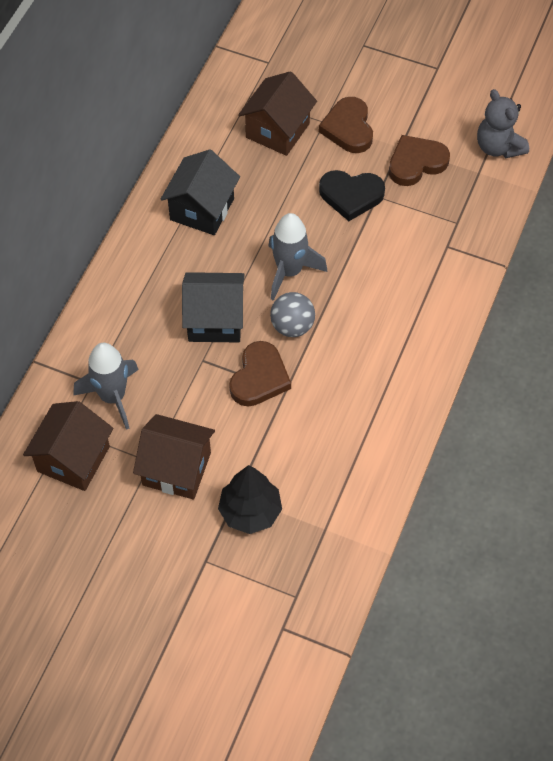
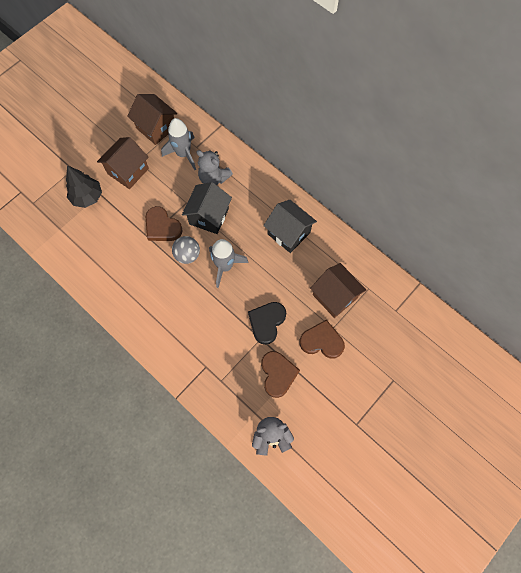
camera: 110 degrees right, 10 degrees up
(143, 337) = (213, 178): none -> grey teddy bear

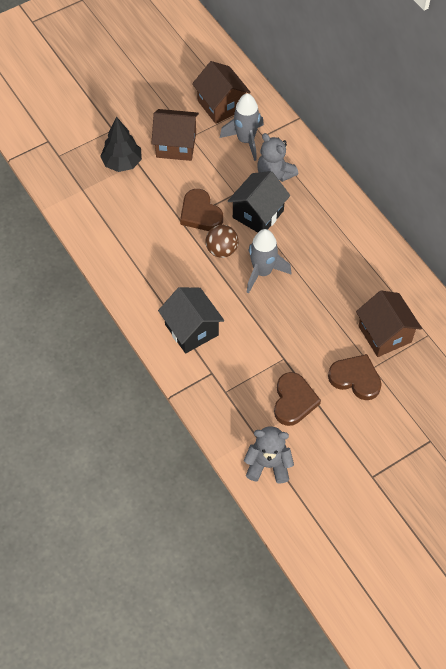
camera: 15 degrees right, 10 degrees down
(128, 171) = (176, 145): brown house -> brown house turned 45 degrees clockwise
(187, 255) = (221, 250): grey ball -> brown ball
(267, 322) = (295, 343): black heart -> none
(288, 233) = (348, 253): black house -> black house (191, 330)

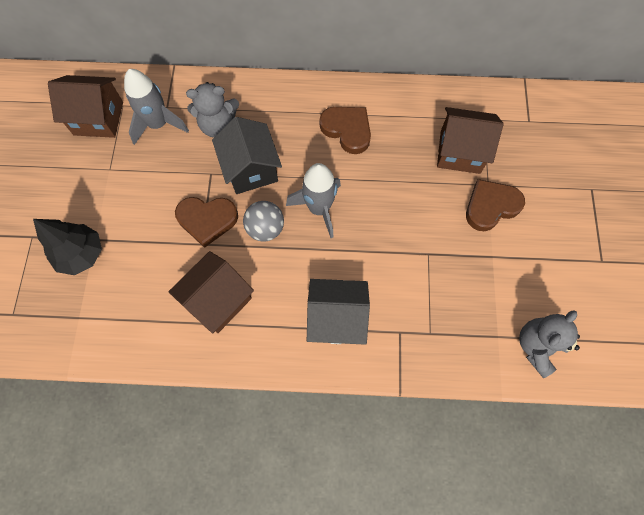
camera: 55 degrees left, 10 degrees up
(176, 145) = (107, 189): brown house -> brown house (218, 300)
(221, 250) = (265, 228): brown ball -> grey ball
(293, 401) = (481, 276): brown heart -> brown heart (347, 130)

